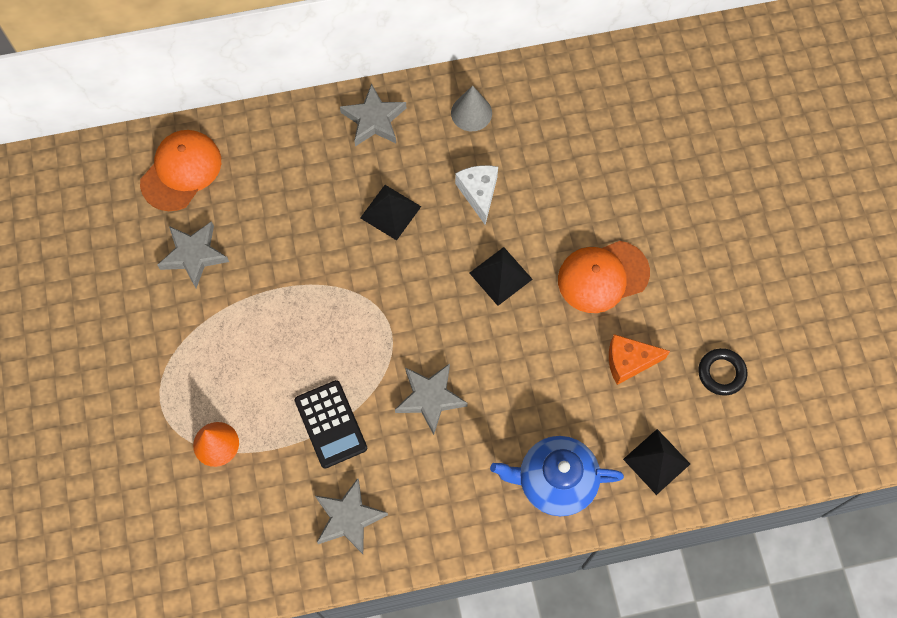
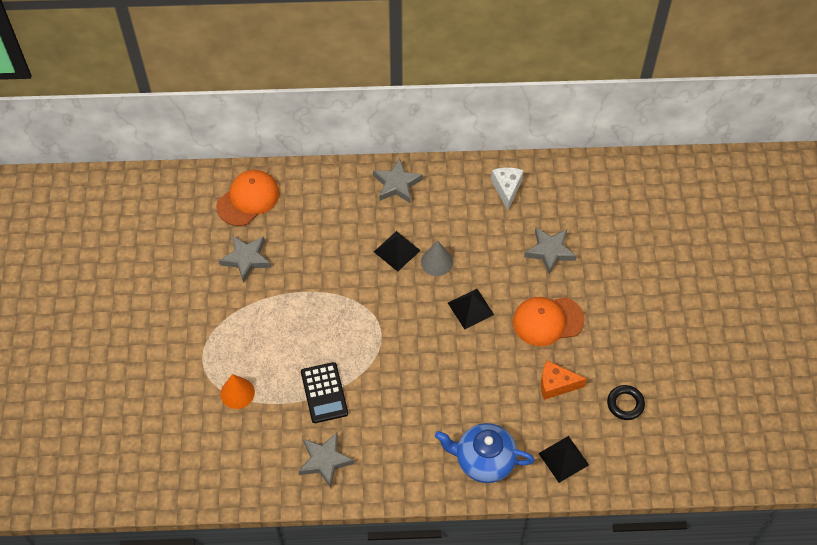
camera: 10 degrees right, 10 degrees down
(430, 398) = (401, 386): grey star -> grey star (550, 251)
(471, 113) = (470, 190): grey cone -> grey cone (436, 262)
(478, 193) = (465, 248): white cheese -> white cheese (507, 189)

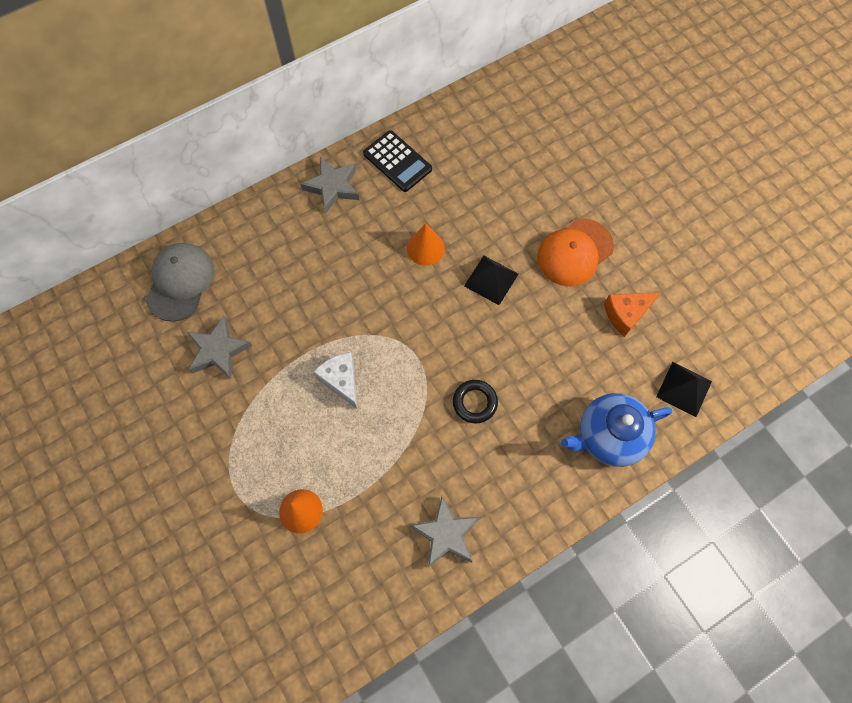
camera: 30 degrees left, 10 degrees up
(248, 199) = (180, 282): orange cap -> grey cap
(324, 393) = (397, 456): black calculator -> black calculator (397, 161)
(397, 251) = (377, 257): black pyramid -> none
(436, 262) = (425, 248): grey cone -> orange cone
(507, 189) = (447, 137): white cheese -> white cheese (341, 381)
(550, 251) = (530, 180): grey star -> none
(625, 404) = (703, 298): black ring -> black ring (474, 402)

